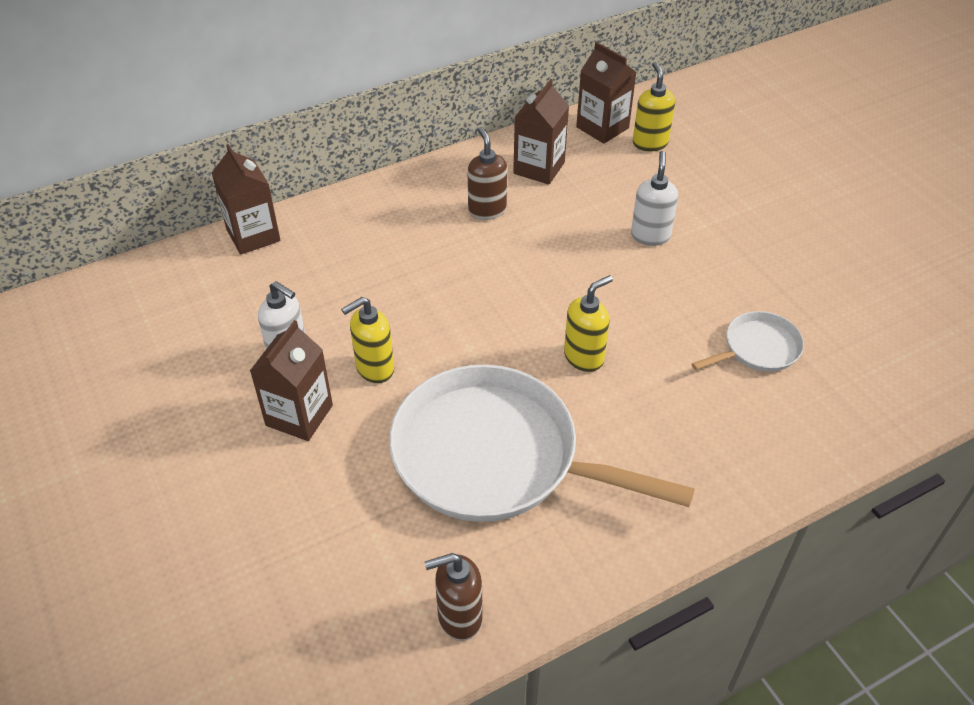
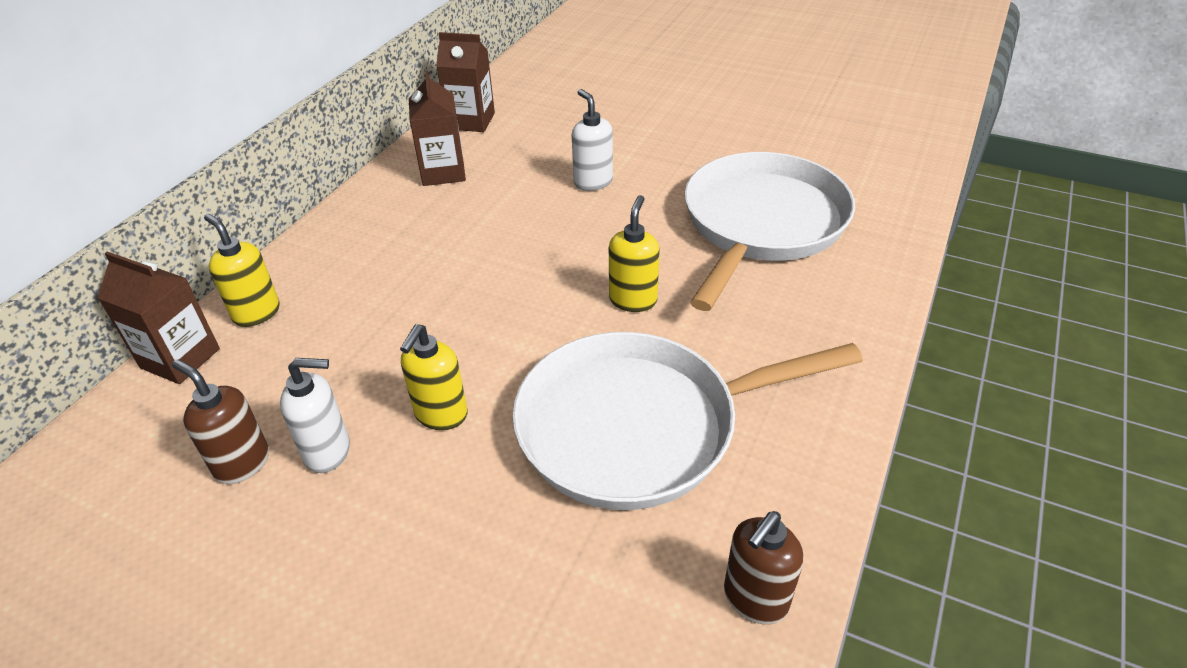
camera: 35 degrees left, 5 degrees down
(299, 415) = (397, 507): brown carton -> none
(487, 210) = (425, 225): brown soap dispenser -> brown soap dispenser (242, 463)
(650, 143) = (523, 117): yellow soap dispenser -> yellow soap dispenser (256, 313)
(758, 348) = (762, 224): white pan -> white pan, size x2.21

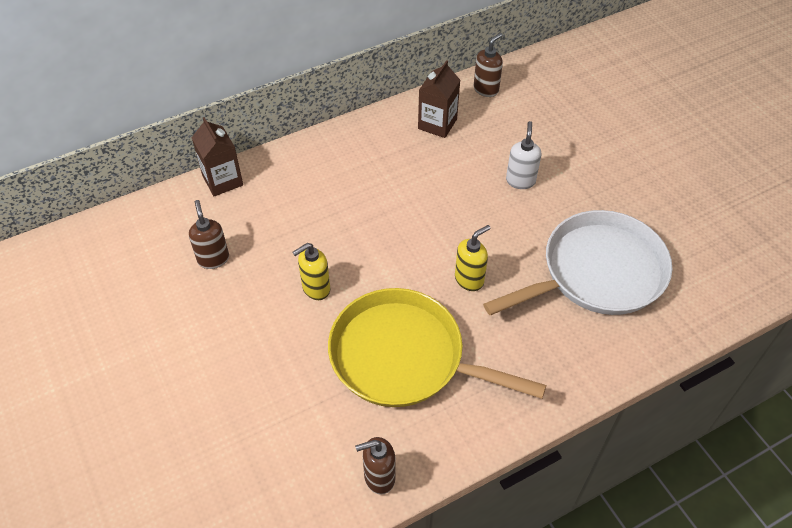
camera: 35 degrees right, 10 degrees up
(256, 313) = (273, 172): yellow soap dispenser -> none
(328, 452) = (252, 276): white soap dispenser -> none
(471, 121) = (486, 89): brown carton -> brown soap dispenser
(637, 427) = (403, 357): white pan -> yellow pan

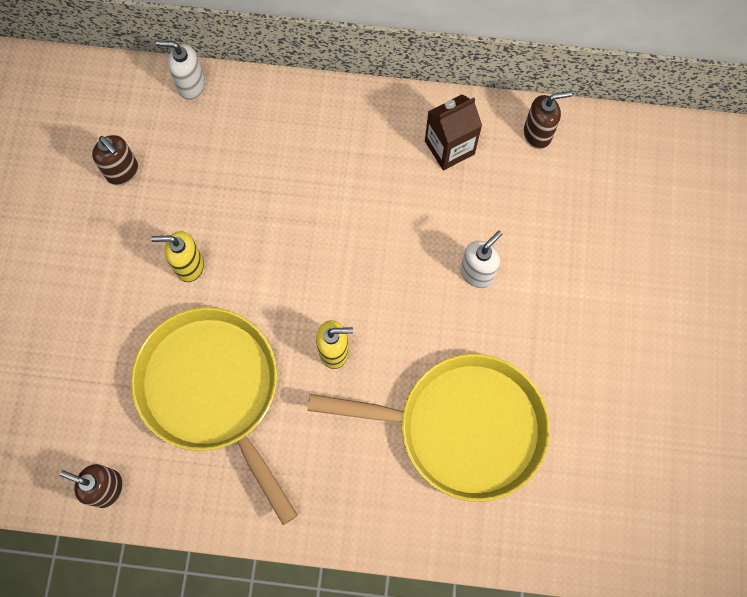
camera: 35 degrees right, 20 degrees up
(213, 259) = (123, 172): brown soap dispenser -> brown soap dispenser turned 120 degrees clockwise
(222, 180) = (191, 85): brown carton -> white soap dispenser
(597, 272) = (463, 427): white pan -> yellow pan

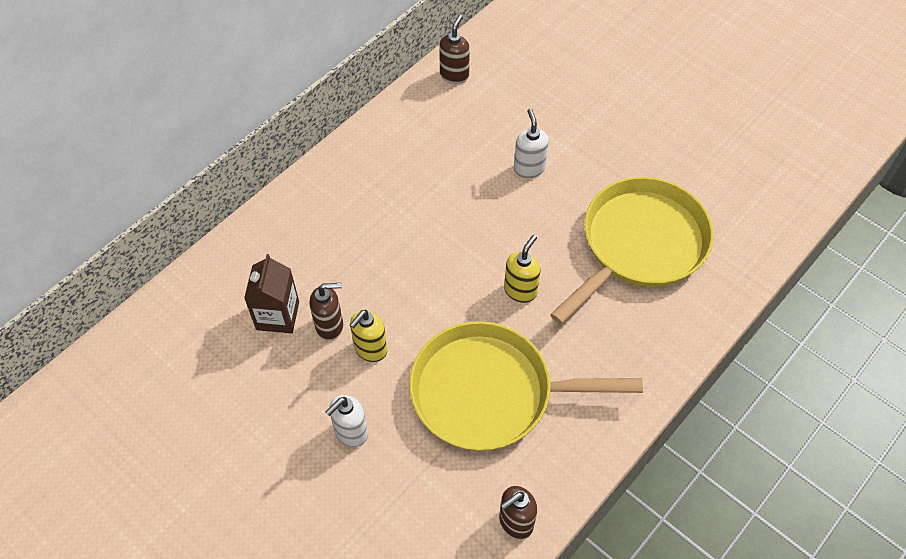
camera: 55 degrees left, 15 degrees down
(123, 172) = (247, 351): brown soap dispenser -> brown soap dispenser (330, 326)
(191, 85) = (217, 260): white soap dispenser -> white soap dispenser (351, 432)
(449, 147) = (420, 129): brown carton -> brown carton (277, 315)

